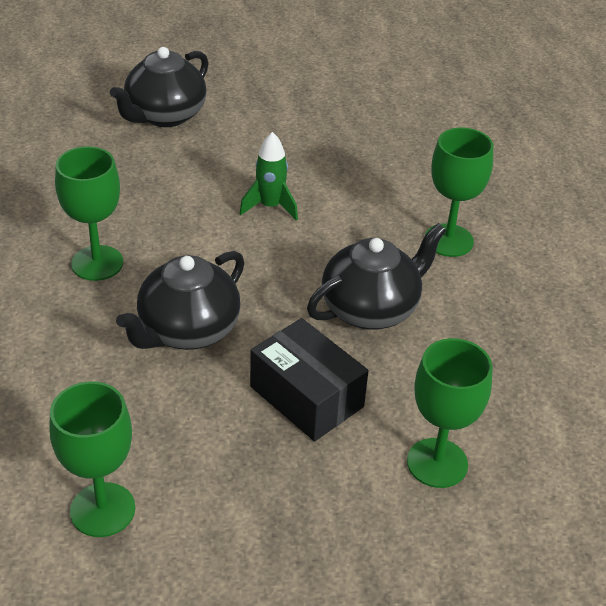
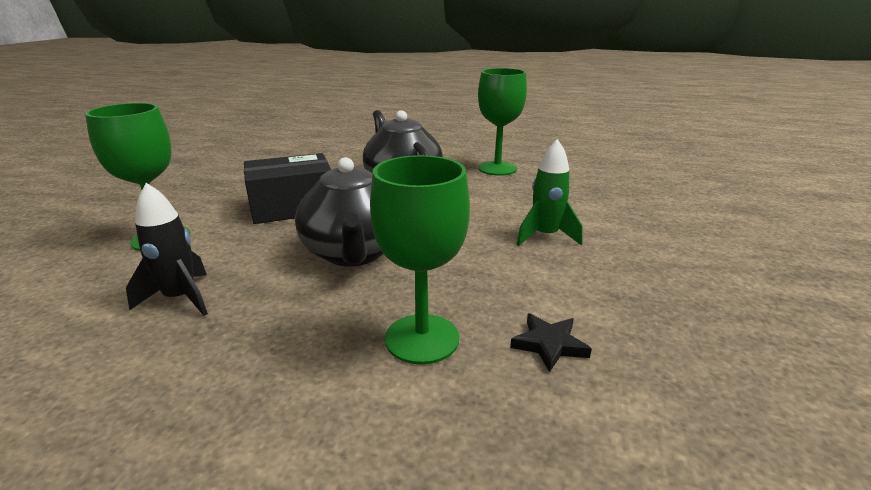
camera: 115 degrees right, 15 degrees down
(102, 510) = (292, 151): green goblet -> none
(165, 116) = (726, 213): black teapot -> none
(416, 191) = (549, 344): none -> black star
(501, 378) = (180, 298): none -> black rocket

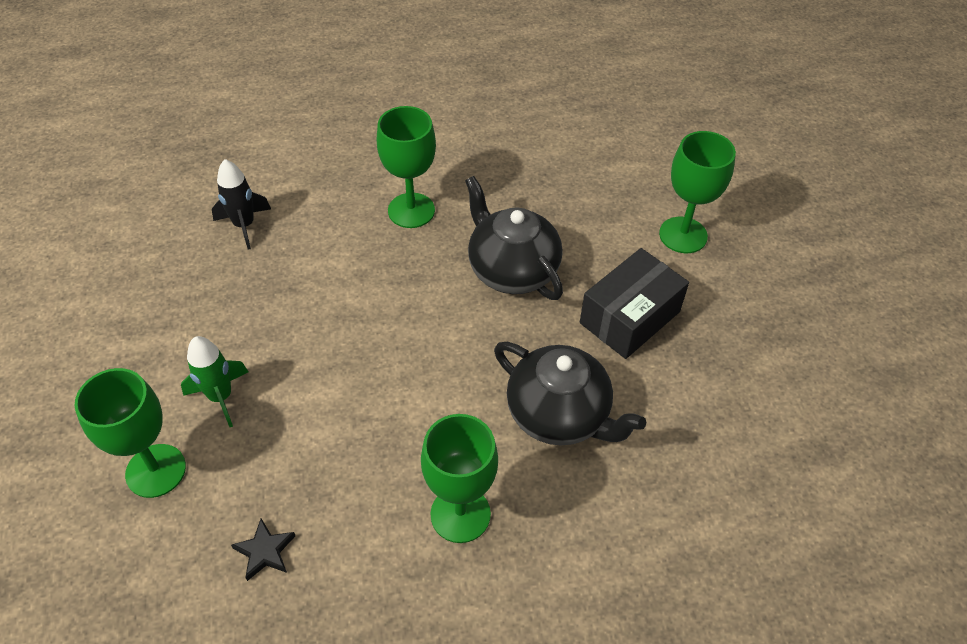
camera: 155 degrees right, 25 degrees up
(180, 298) = (585, 190): black rocket -> black rocket (244, 225)
(545, 236) = (357, 351): green rocket -> green rocket (221, 397)
(549, 344) = (333, 230): black star -> black star (265, 551)
(728, 214) = (156, 471): none -> green goblet

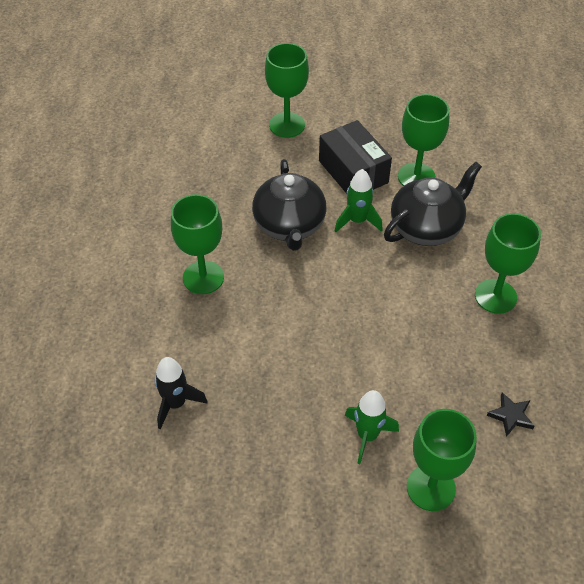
camera: 75 degrees left, 0 degrees up
(511, 270) = (289, 226): black teapot -> black teapot turned 75 degrees counterclockwise
(544, 336) = (357, 221): none -> green rocket
(650, 390) = (416, 177): none -> green goblet

